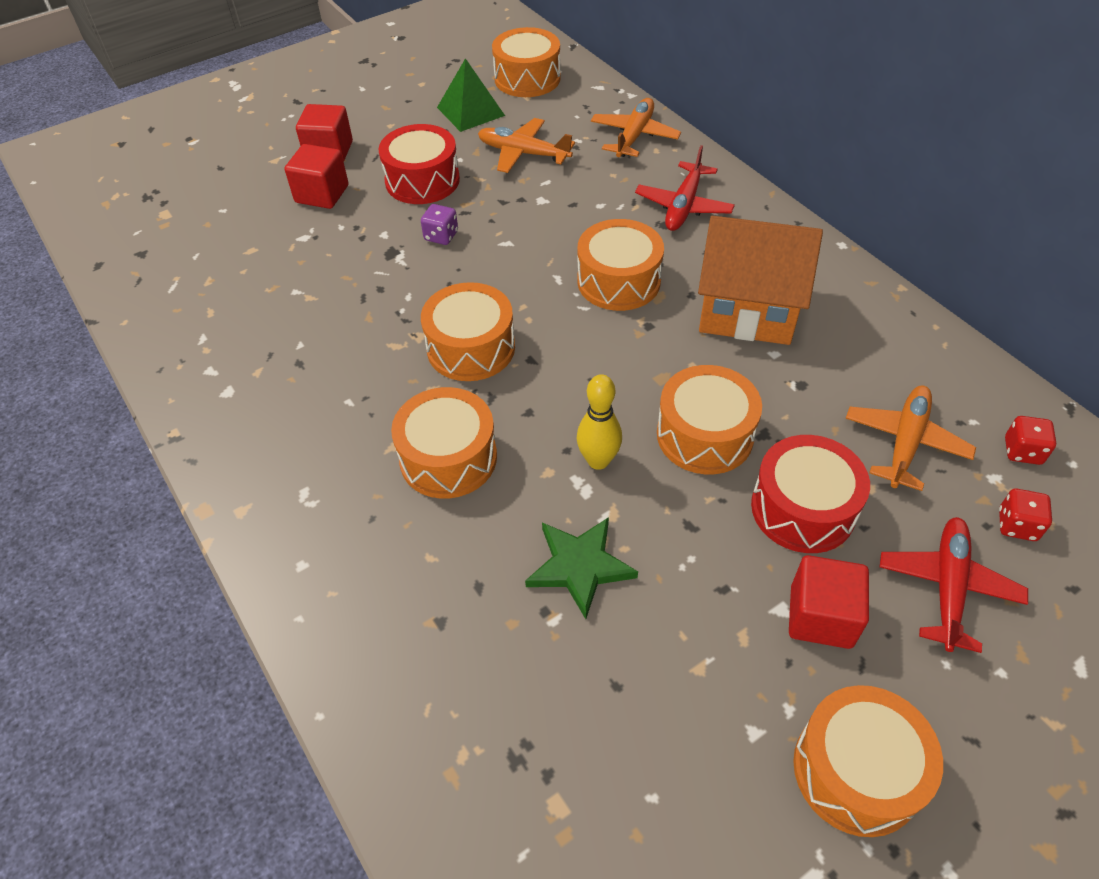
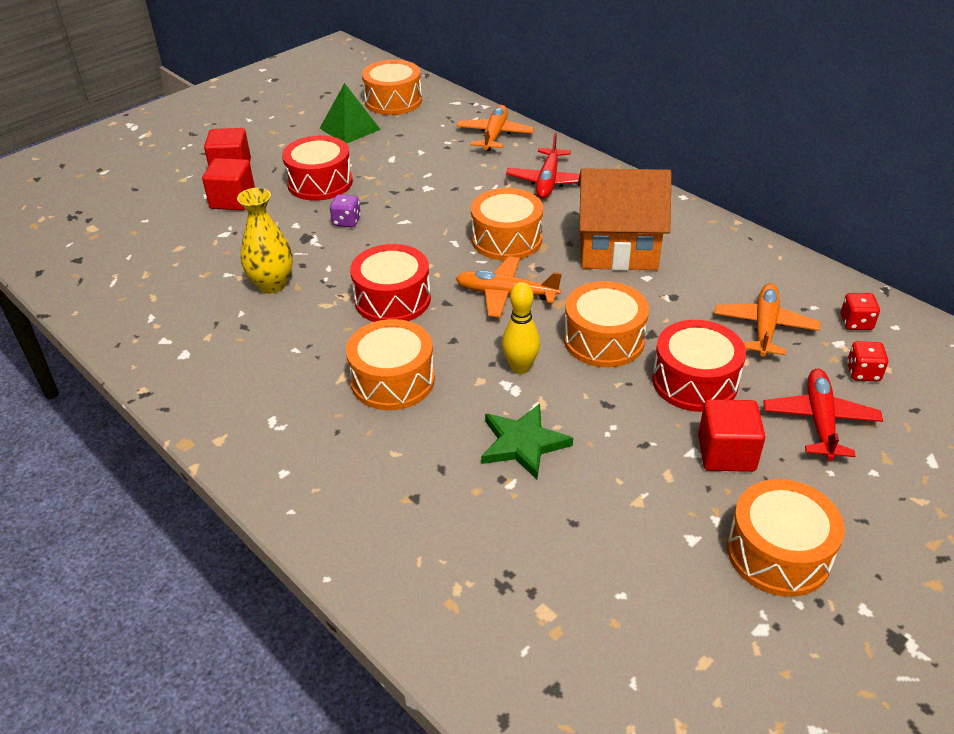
camera: 10 degrees left, 10 degrees down
(341, 311) = (272, 285): none -> yellow vase
(471, 348) = (392, 299): orange drum -> red drum
(523, 153) = (403, 155): orange plane -> orange plane (506, 294)

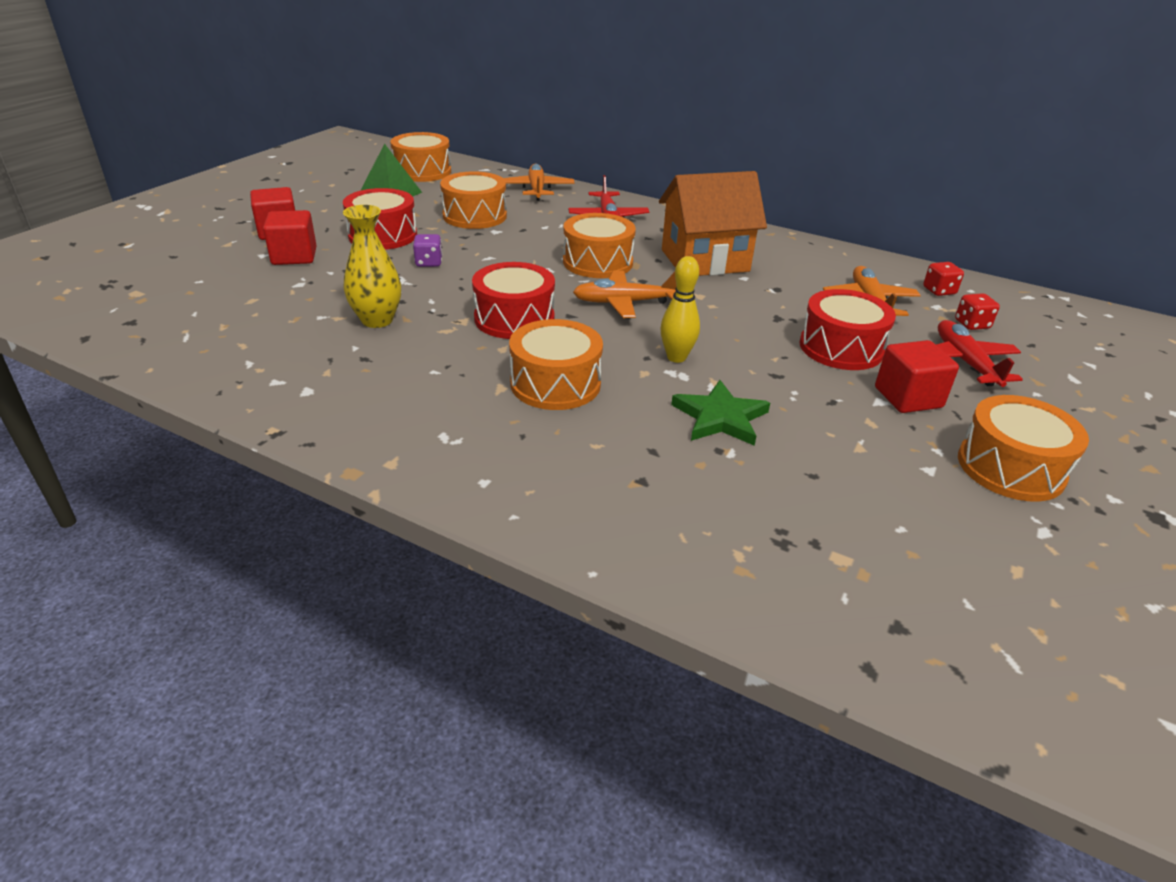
camera: 20 degrees left, 5 degrees down
(603, 340) = (739, 327): orange drum -> orange drum (474, 216)

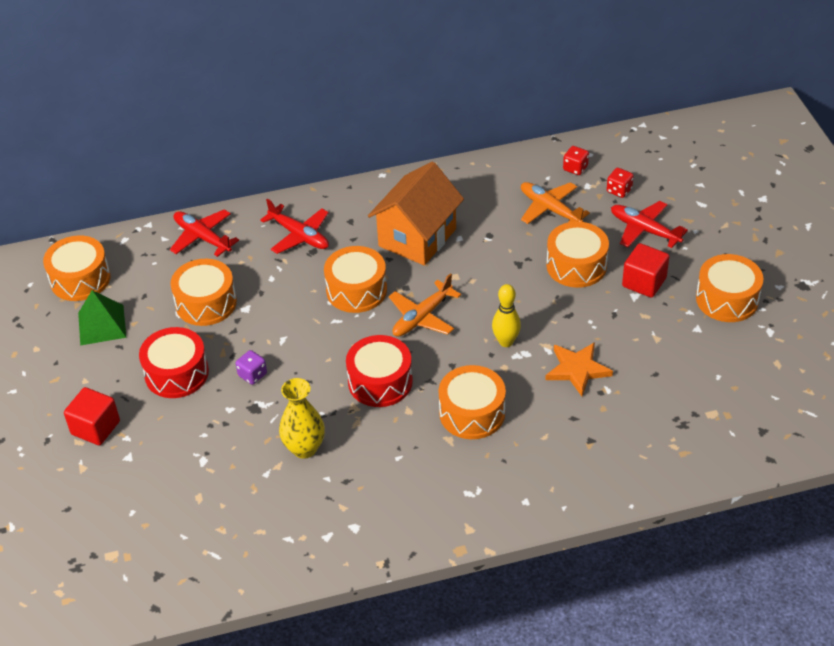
camera: 40 degrees left, 10 degrees up
(294, 256) = (153, 441): red cube -> none
(536, 189) = (202, 237): orange plane -> red plane
(720, 417) = (577, 369): green star -> orange star
(841, 348) = (576, 265): red drum -> orange drum

